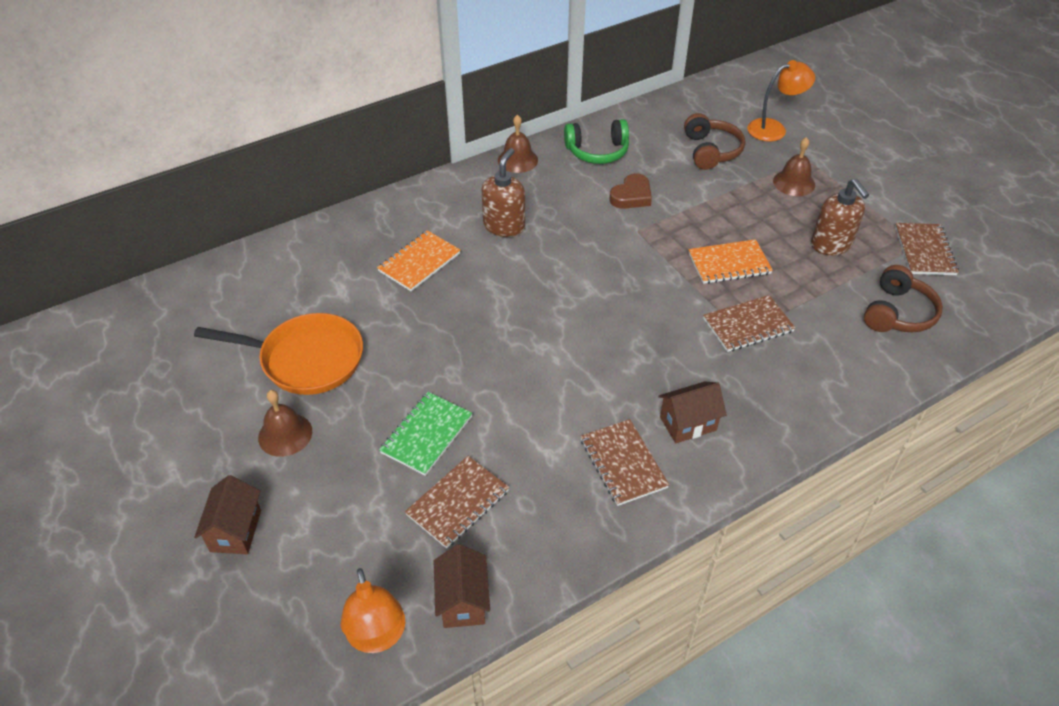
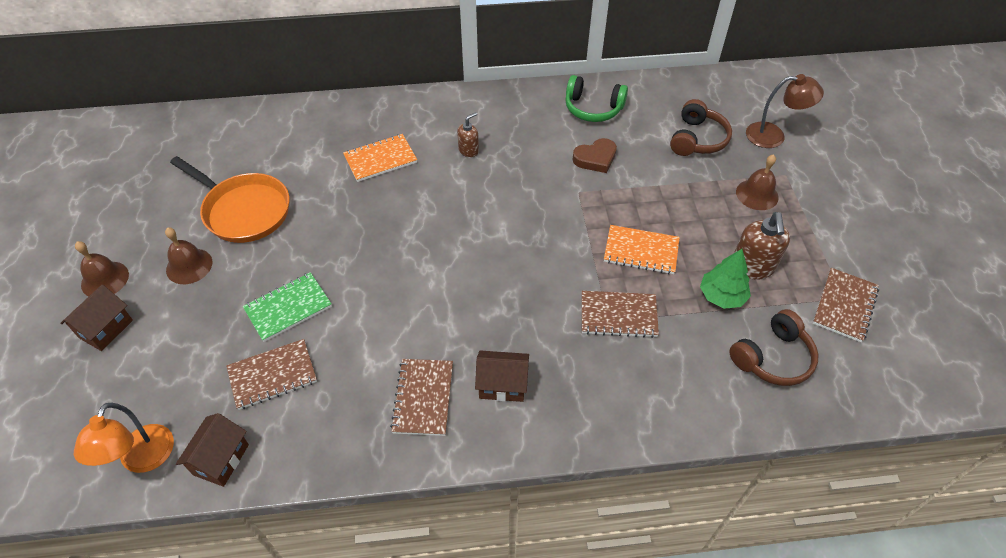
camera: 25 degrees right, 5 degrees up
(504, 226) = (468, 150): brown soap dispenser -> brown soap dispenser, size x0.58
(517, 160) = (519, 95): brown bell -> brown bell (105, 279)
(774, 128) = (773, 136): orange lamp -> brown lamp
(823, 277) = (722, 296): none -> green tree

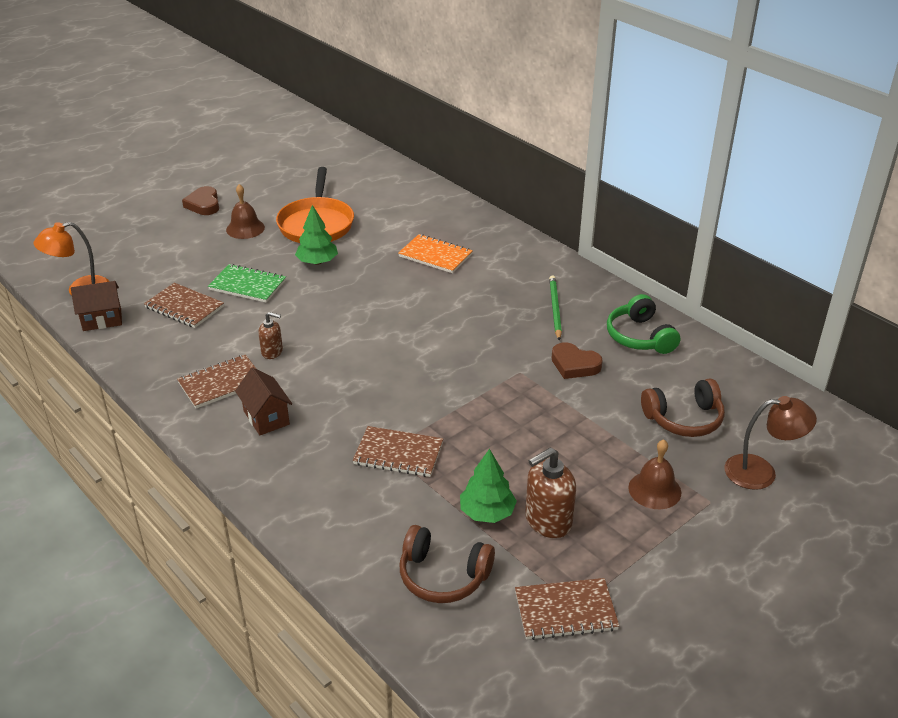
camera: 55 degrees right, 15 degrees down
(105, 279) = (204, 204): brown bell -> brown heart
(106, 329) = (165, 226): brown house -> none
(306, 239) = (317, 262): none -> green tree
(468, 150) = (498, 292): brown soap dispenser -> brown soap dispenser (272, 352)
(520, 131) = (555, 309): none -> green pencil
(618, 315) = (398, 453): brown notebook -> brown notebook turned 45 degrees counterclockwise
(641, 251) = (488, 438): orange notebook -> none
(773, 136) = (761, 472): brown lamp -> brown lamp turned 60 degrees counterclockwise

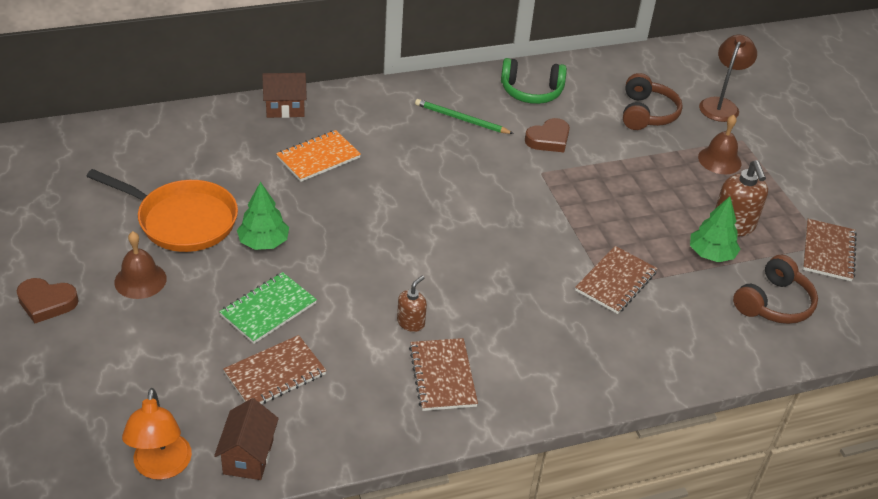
camera: 70 degrees left, 5 degrees up
(266, 418) = (519, 356): brown house -> brown house (285, 108)

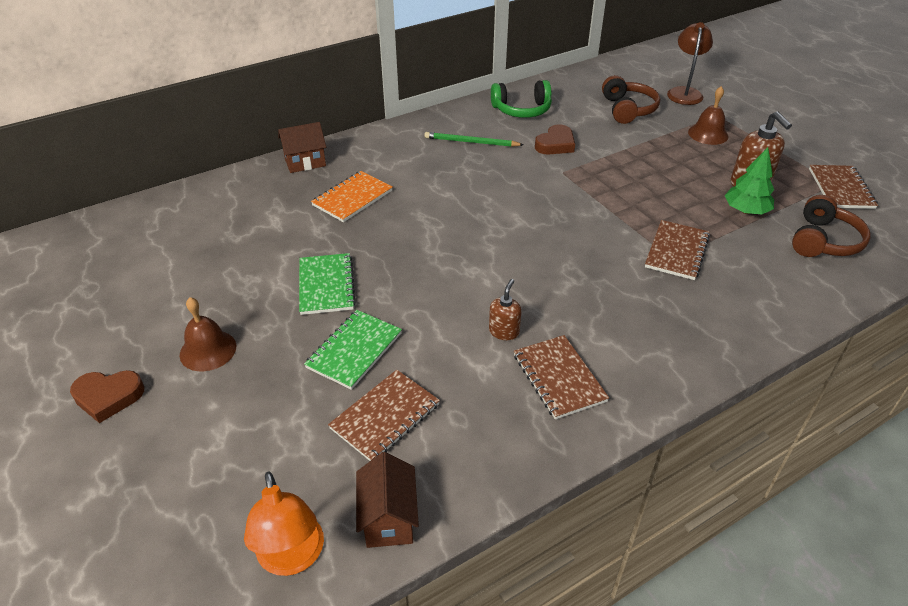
camera: 10 degrees left, 0 degrees up
(182, 220) = (235, 281): orange pan -> none
(263, 242) = (326, 285): green tree -> green notebook

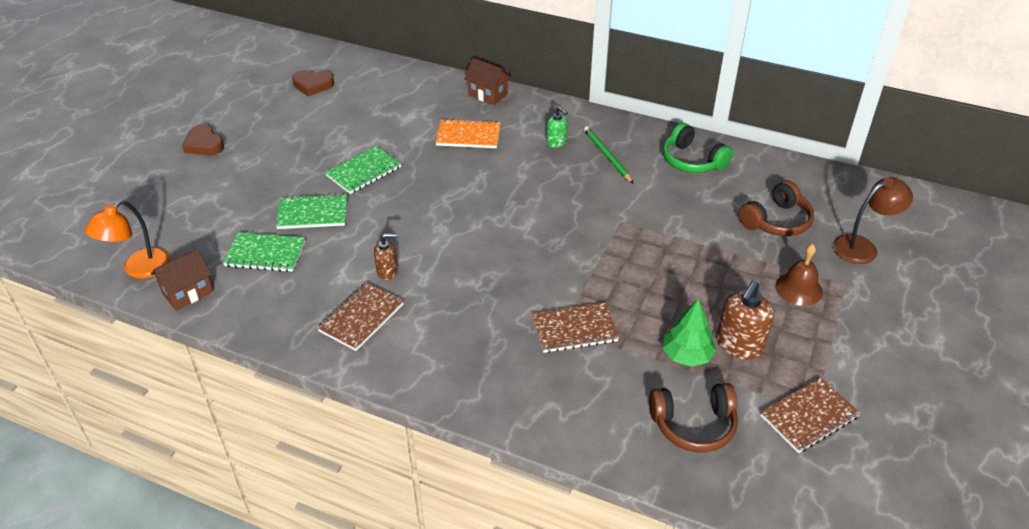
camera: 55 degrees right, 0 degrees up
(208, 350) = (266, 157): brown bell -> none
(385, 416) = (265, 254): brown notebook -> green notebook
(422, 157) = (556, 142): none -> green soap dispenser
(555, 144) = (659, 201): brown heart -> brown heart (313, 85)

